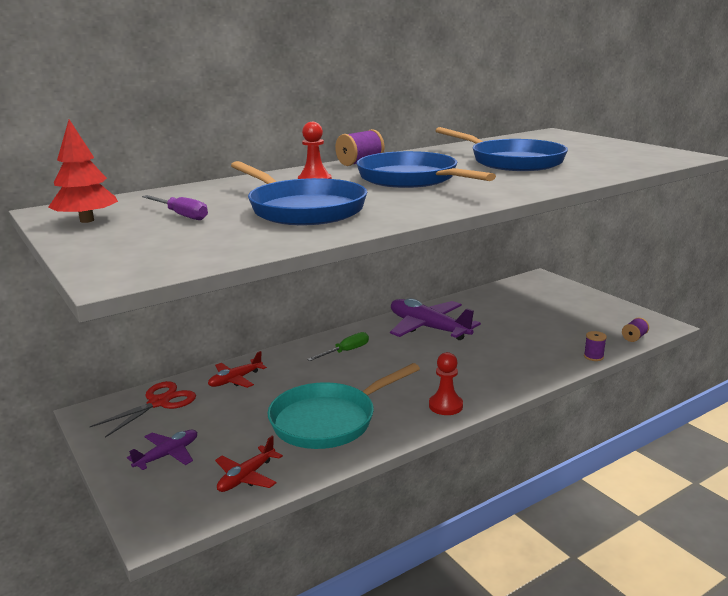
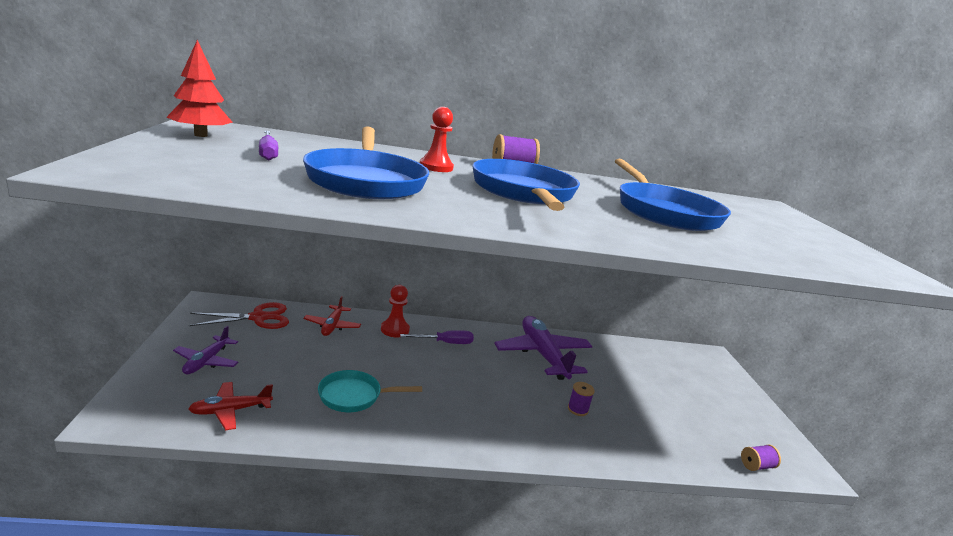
camera: 25 degrees right, 0 degrees up
(167, 455) = (206, 361): purple plane -> purple plane turned 120 degrees clockwise
(235, 380) = (332, 326): red plane -> red plane turned 75 degrees counterclockwise
(328, 420) = (354, 396): turquoise pan -> turquoise pan, size x0.58
(346, 351) = (445, 343): green screwdriver -> purple screwdriver
(445, 406) = (469, 436): red pawn -> red pawn (395, 329)
(593, 356) = (683, 464): purple spool -> purple spool (577, 409)

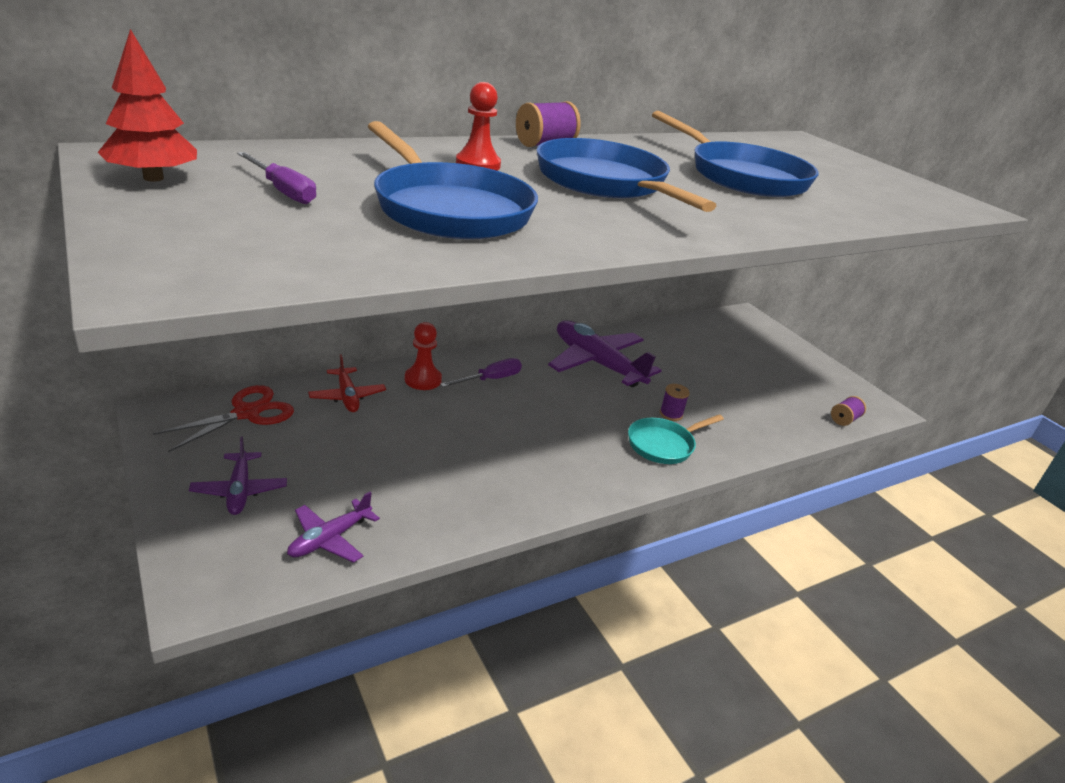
camera: 25 degrees left, 10 degrees up
(230, 410) = (330, 539): red plane -> purple plane
(354, 396) = (448, 474): turquoise pan -> turquoise pan (663, 445)

